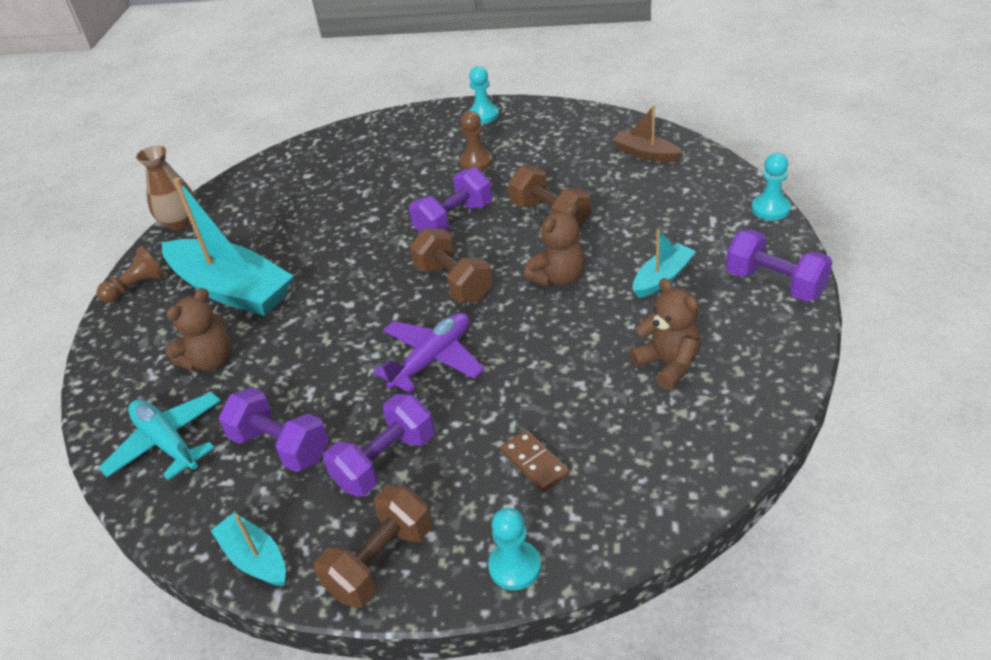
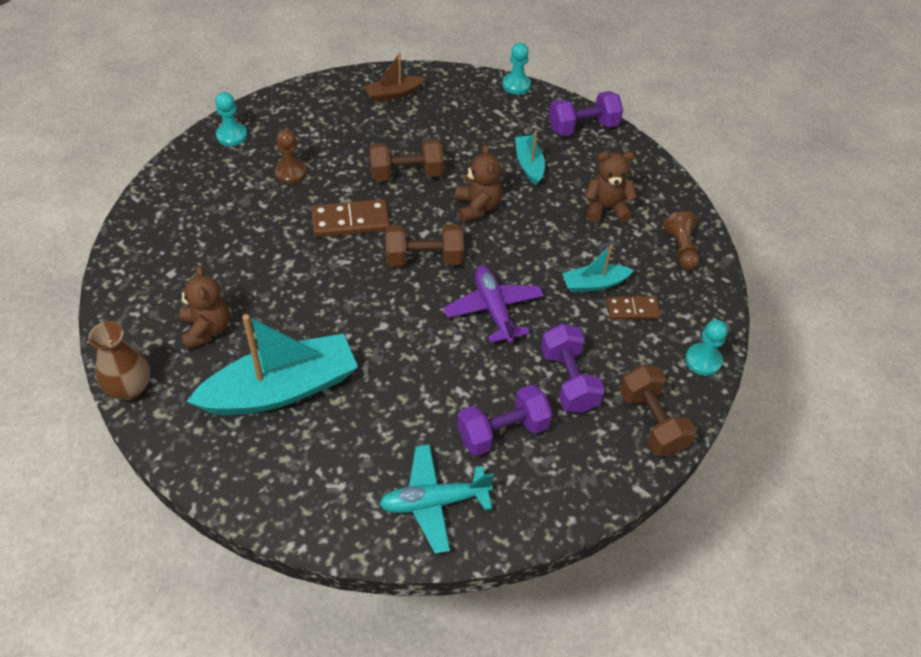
camera: 65 degrees left, 10 degrees up
(137, 287) = (196, 455): brown pawn -> brown pawn (681, 248)
(210, 361) = (361, 438): brown teddy bear -> brown teddy bear (206, 329)
(255, 558) = (597, 489): turquoise boat -> turquoise boat (594, 284)
(454, 220) = (350, 221): purple dumbbell -> brown domino

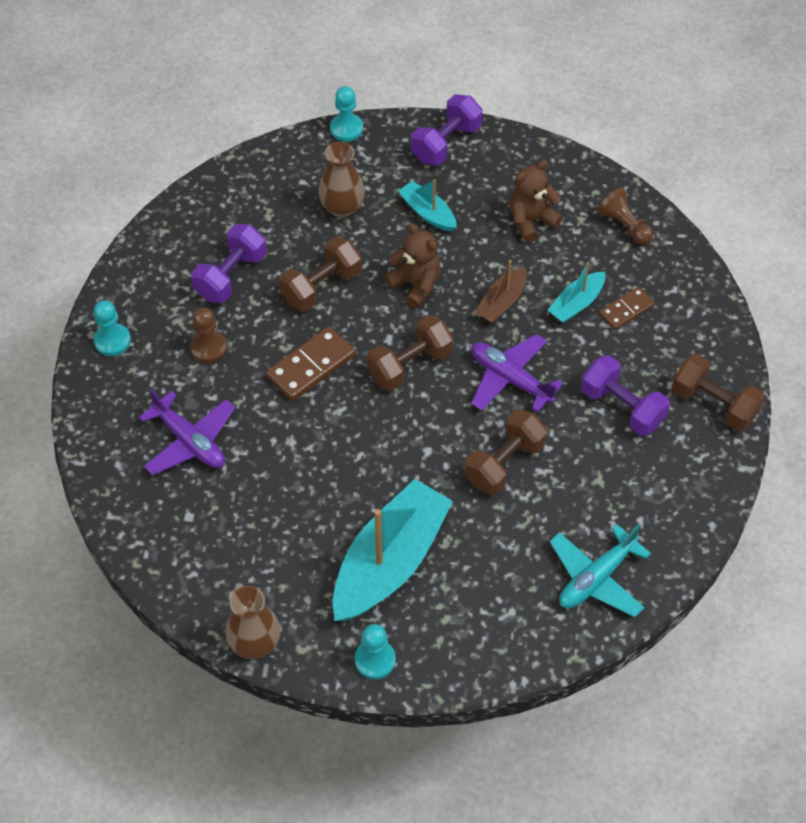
camera: 30 degrees left, 5 degrees up
(206, 329) = (273, 548): brown teddy bear -> none
(220, 224) = (190, 441): none -> purple plane
(393, 94) = (234, 204): brown boat -> brown boat (502, 302)
(435, 368) = (504, 463): none -> brown dumbbell
(468, 131) = (342, 207): none -> brown vase
(502, 431) = (604, 485): purple dumbbell -> purple dumbbell (231, 276)
(703, 360) = (715, 324): turquoise pawn -> turquoise pawn (375, 660)

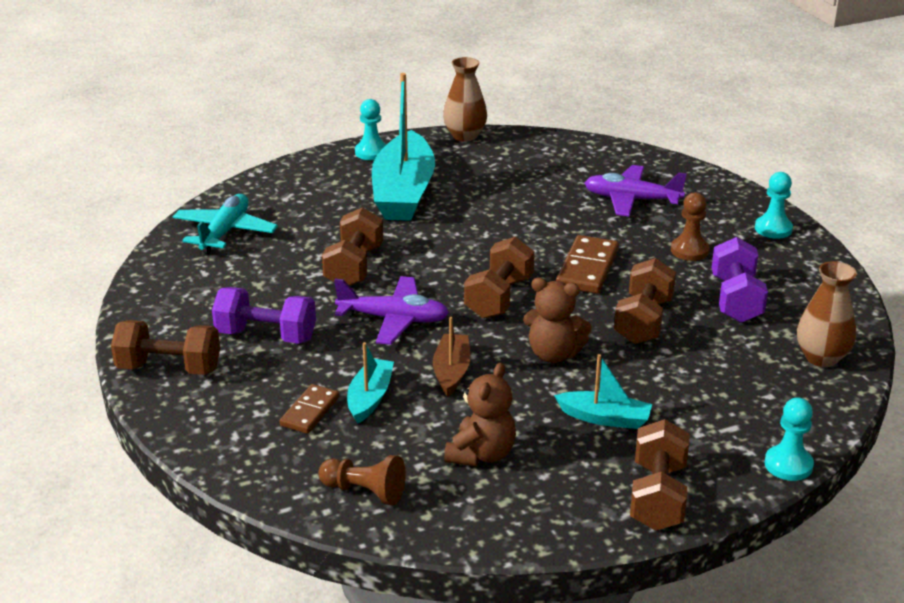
camera: 150 degrees right, 25 degrees down
(342, 207) = (700, 389): brown vase -> brown vase (821, 358)
(446, 143) = (657, 496): purple dumbbell -> brown dumbbell

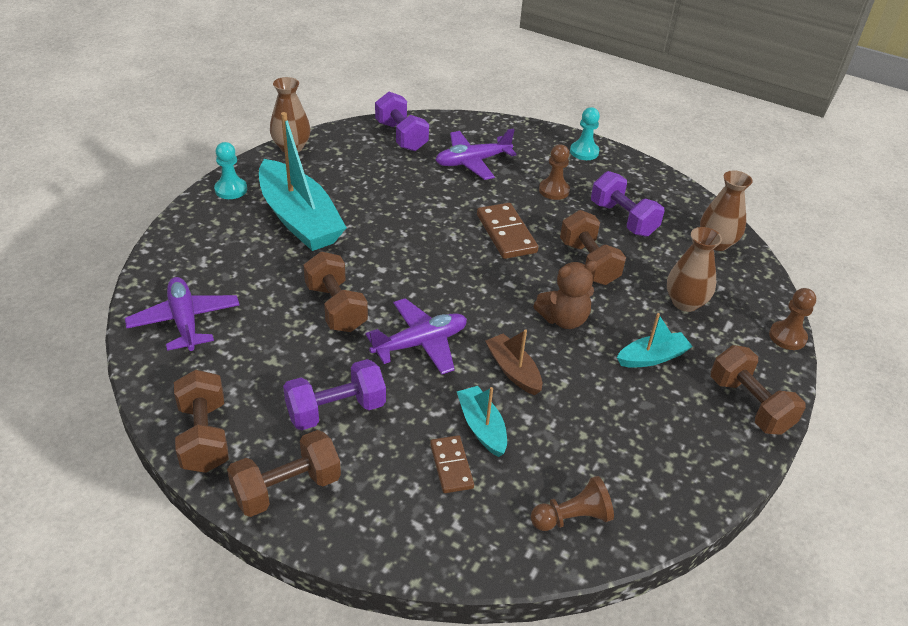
camera: 40 degrees left, 10 degrees up
(225, 232) = (185, 321): turquoise plane -> purple plane
(481, 454) = (611, 434): brown teddy bear -> none
(499, 297) = (474, 287): brown dumbbell -> brown dumbbell (204, 436)
(584, 157) = (401, 136): none -> purple dumbbell
(706, 391) = (685, 302): none -> brown vase
(788, 465) = (787, 337): turquoise pawn -> brown pawn

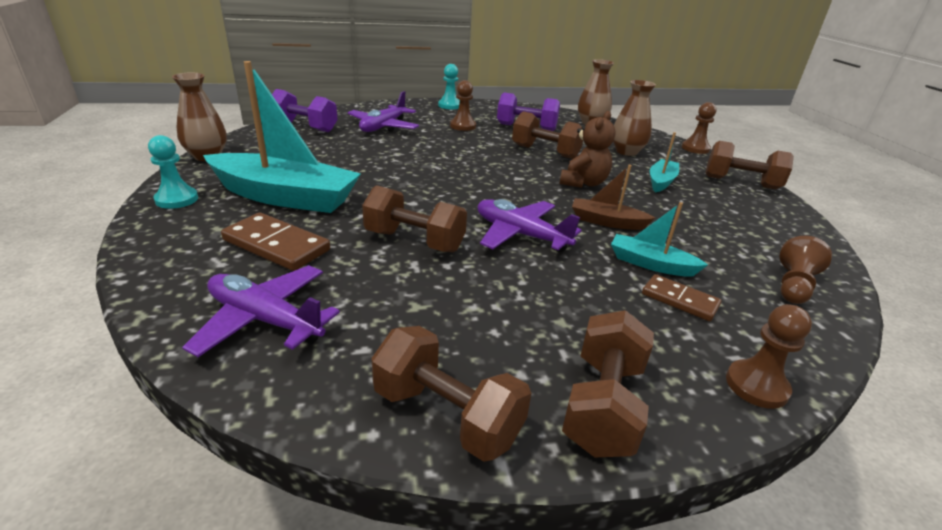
camera: 40 degrees left, 10 degrees down
(336, 410) = (535, 312): purple dumbbell -> none
(396, 546) = (756, 386): none -> brown pawn
(420, 343) = (520, 234): purple plane -> purple plane turned 75 degrees counterclockwise
(506, 233) = (470, 154): brown domino -> brown domino (276, 245)

